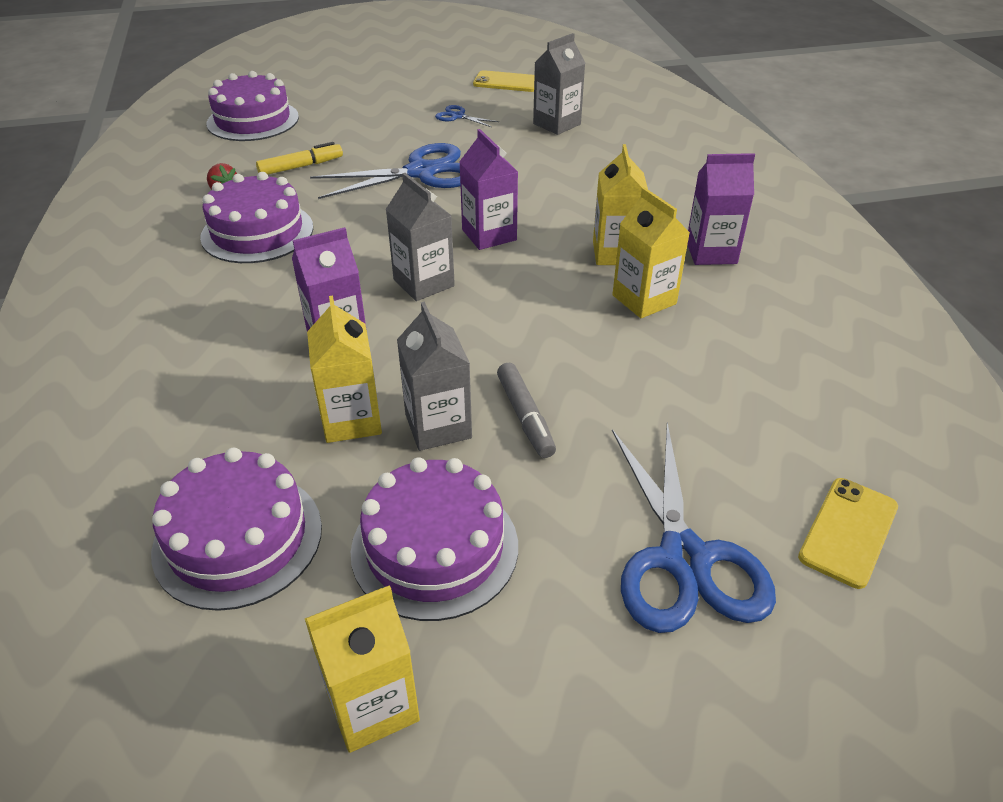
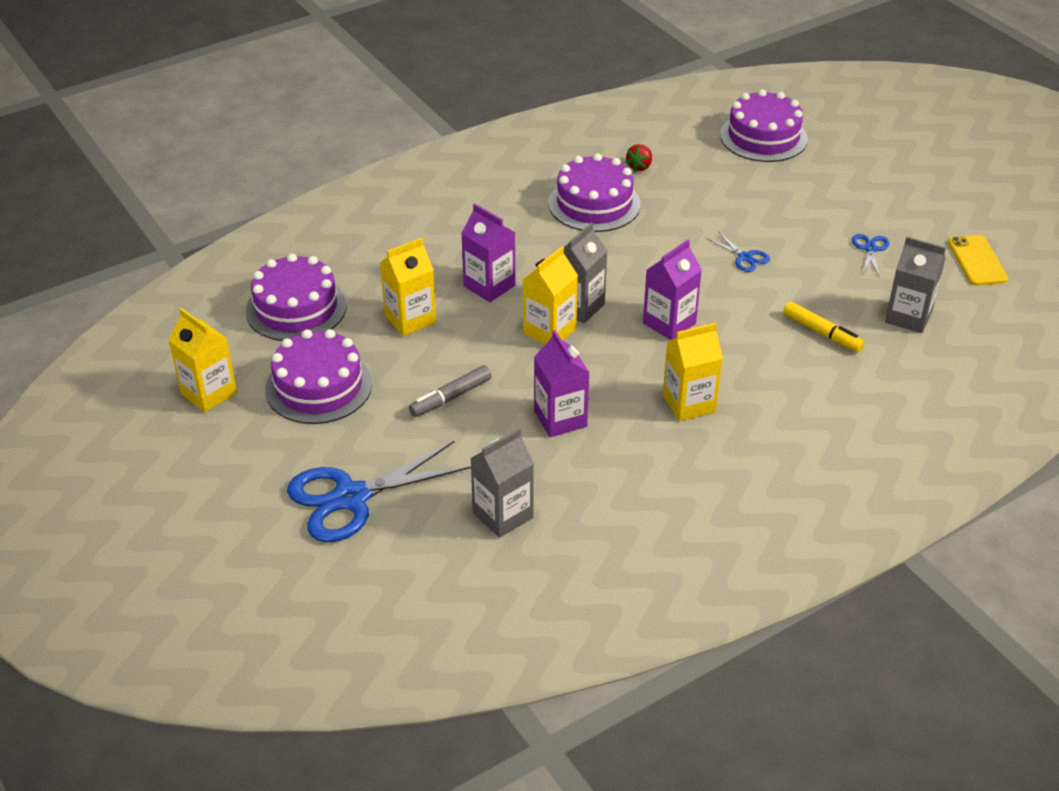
camera: 70 degrees right, 0 degrees up
(301, 167) = (705, 190): yellow marker -> yellow marker (822, 333)
(421, 172) = (745, 257): blue scissors -> blue scissors, size x0.44
(438, 426) = (422, 359): grey carton -> grey carton (503, 515)
(644, 299) = (628, 433): yellow carton -> yellow carton (549, 331)
(711, 252) = (729, 464): purple carton -> purple carton (560, 419)
(848, 531) = (407, 578): yellow phone -> none

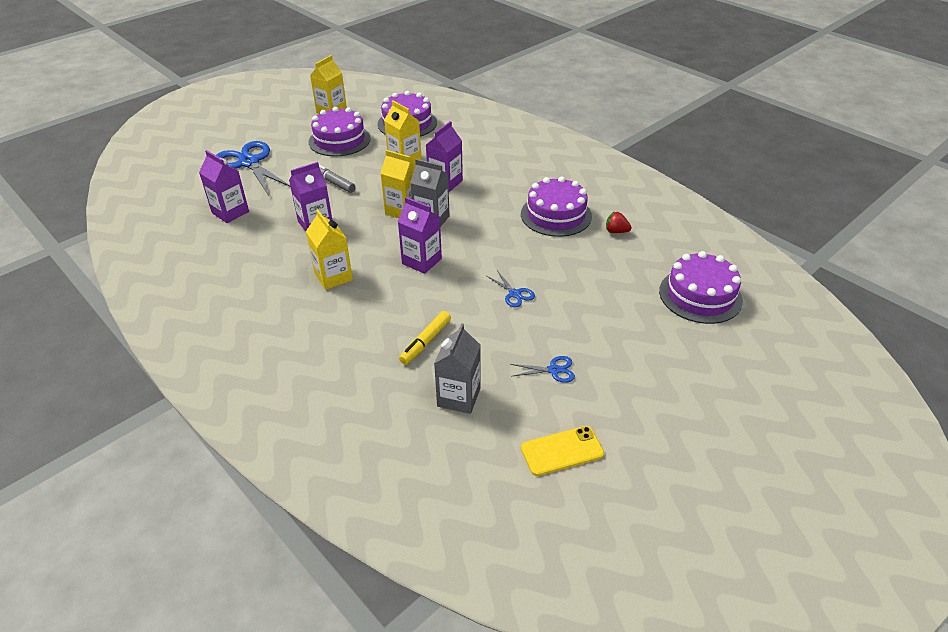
camera: 80 degrees right, 0 degrees up
(503, 515) = (230, 212): grey carton -> purple carton
(745, 257) = (514, 294): blue scissors -> blue scissors turned 75 degrees counterclockwise

